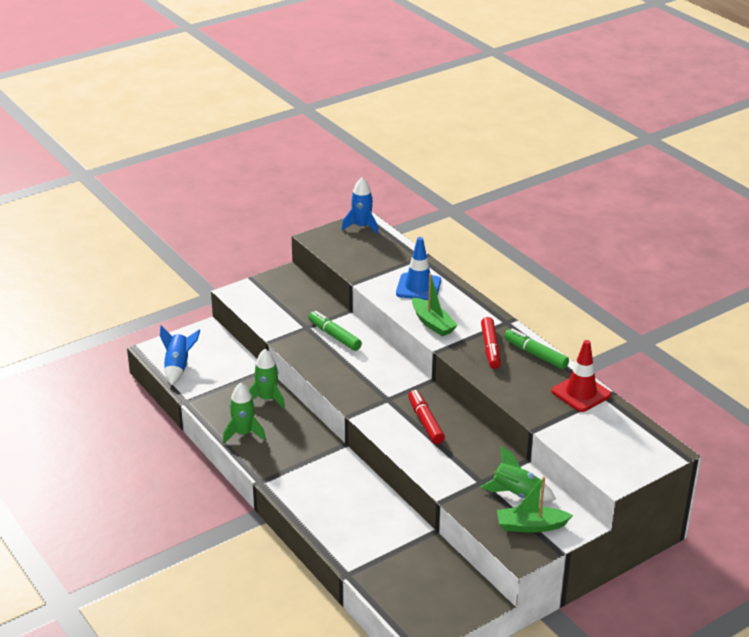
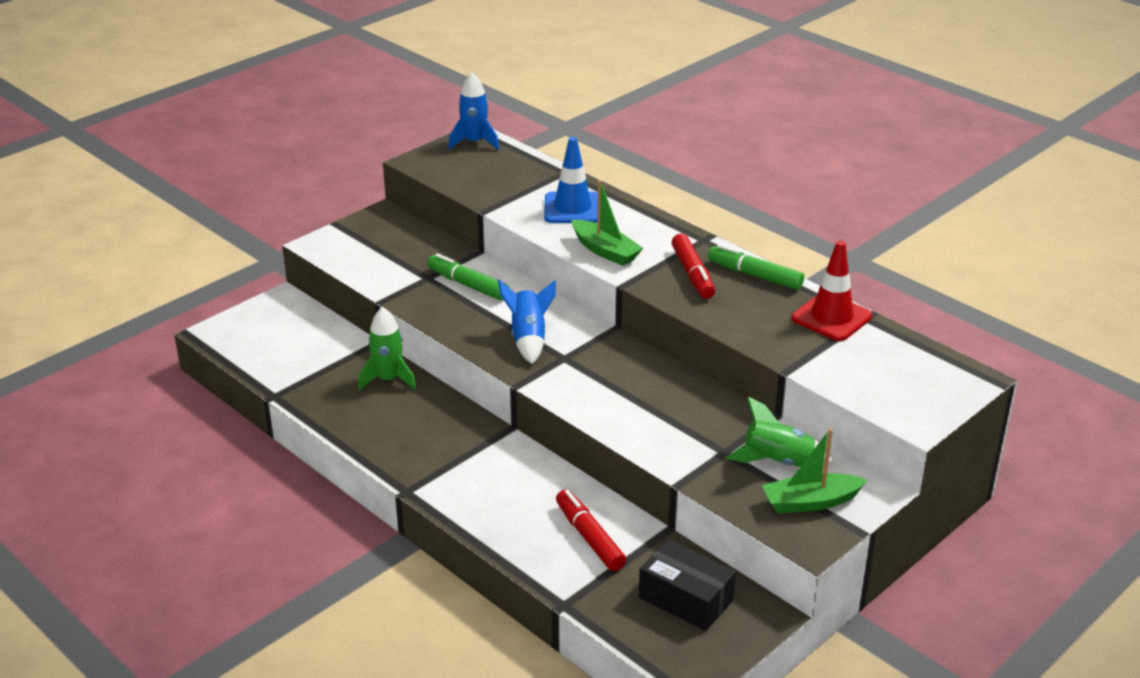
camera: 10 degrees left, 0 degrees up
(178, 367) = (253, 351): blue rocket -> blue rocket (528, 338)
(243, 433) = (366, 429): green rocket -> none
(425, 422) = (624, 381): red marker -> red marker (589, 537)
(432, 582) = (685, 599): none -> black box

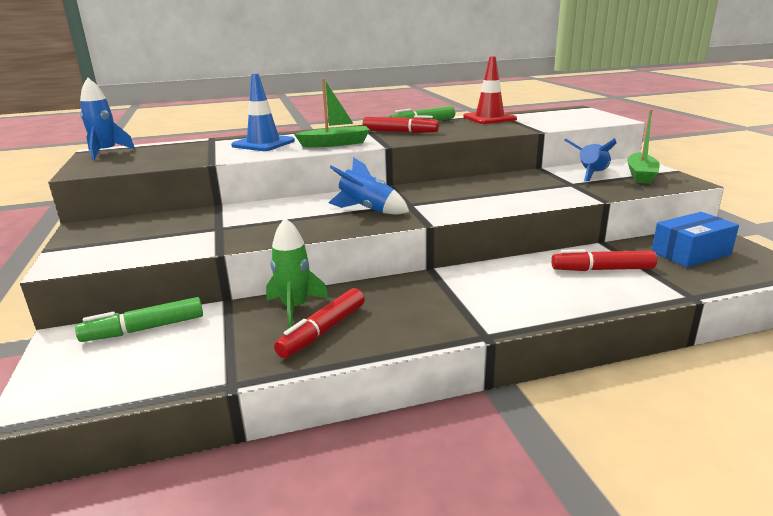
camera: 60 degrees left, 10 degrees down
(362, 407) = (323, 331): none -> red marker
(468, 285) = (257, 216): green marker -> green marker (144, 329)
(685, 599) = (691, 253): black box -> blue box
(777, 462) = (591, 175): green rocket -> blue rocket

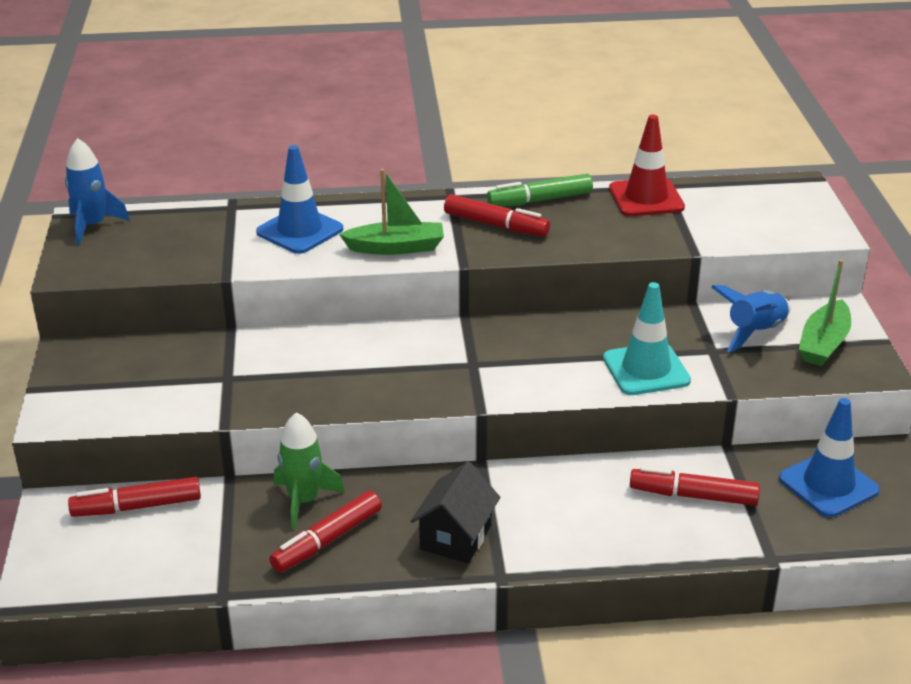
camera: 10 degrees right, 10 degrees up
(144, 329) = (137, 507): green marker -> red marker
(368, 210) = (416, 368): blue rocket -> none
(433, 315) = (455, 537): none -> black house
(535, 195) = (646, 370): none -> turquoise traffic cone
(691, 253) = (828, 484): blue box -> blue traffic cone

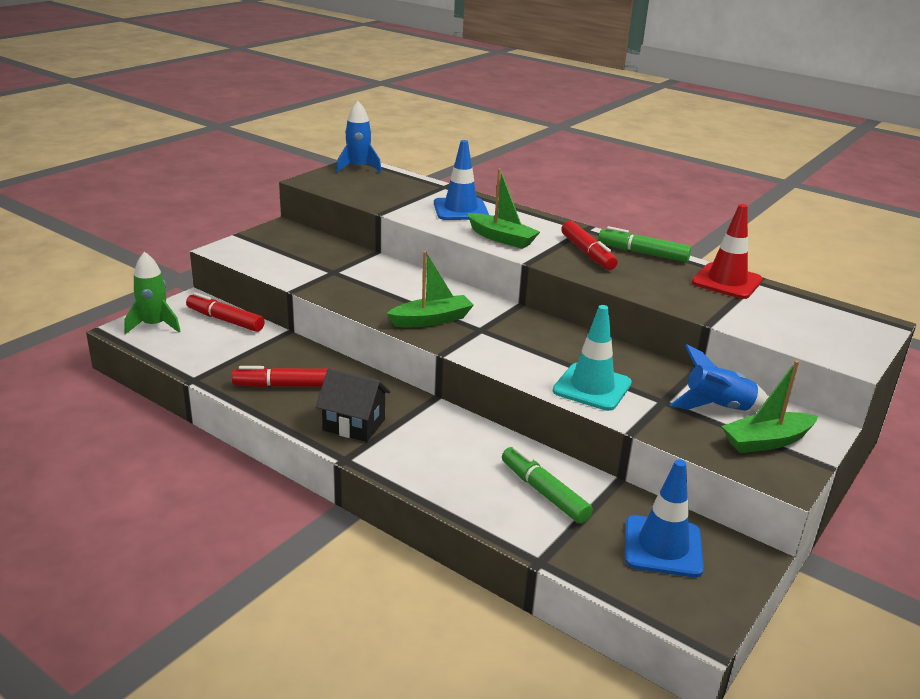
camera: 40 degrees right, 5 degrees down
(304, 501) = (306, 361): green rocket -> green rocket (154, 325)
(415, 379) = (432, 320): none -> green boat
(455, 537) = (354, 425): black house -> black house turned 45 degrees clockwise
(693, 496) = (544, 492): red marker -> green marker

